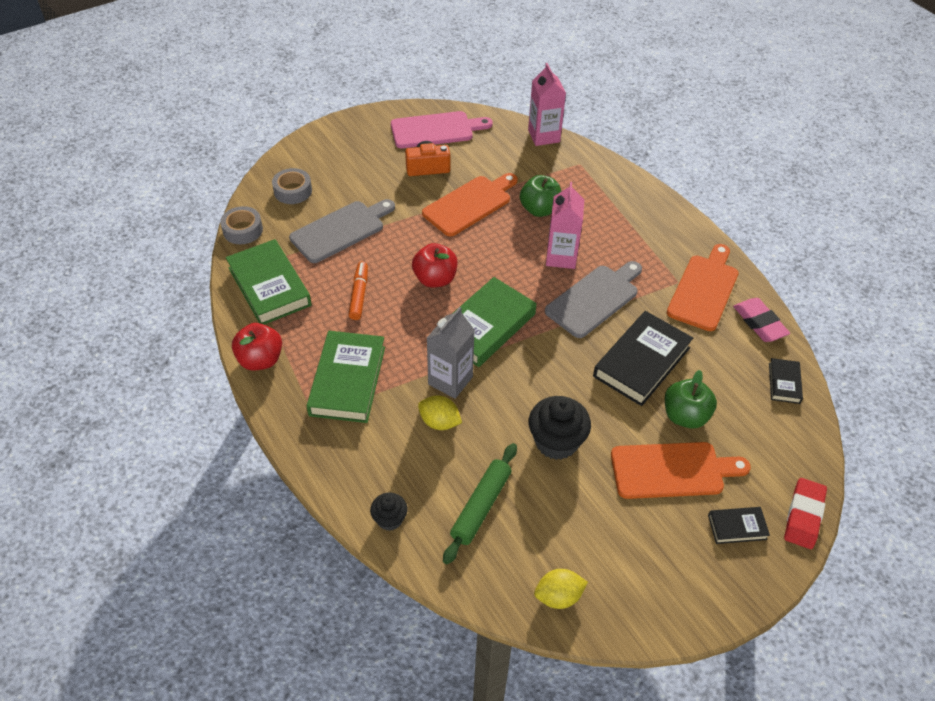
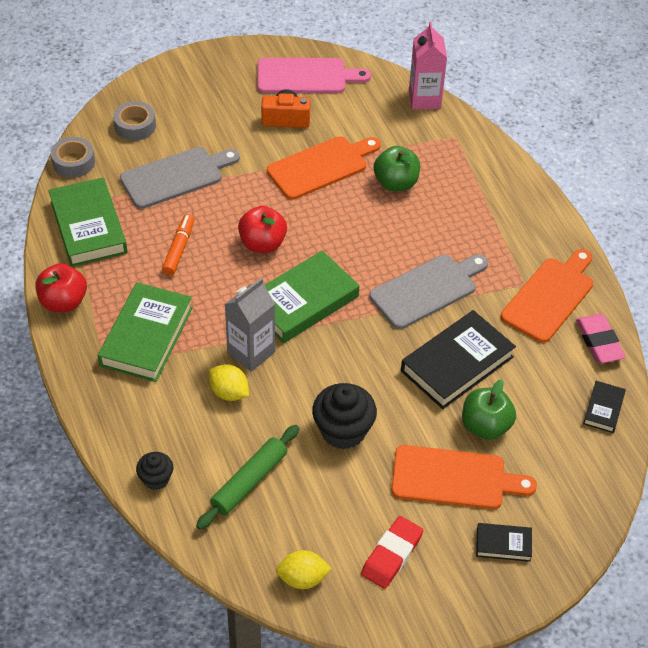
camera: 10 degrees right, 0 degrees up
(561, 257) = (404, 239): pink carton -> none
(803, 515) = (576, 544): red eraser -> red eraser (391, 555)

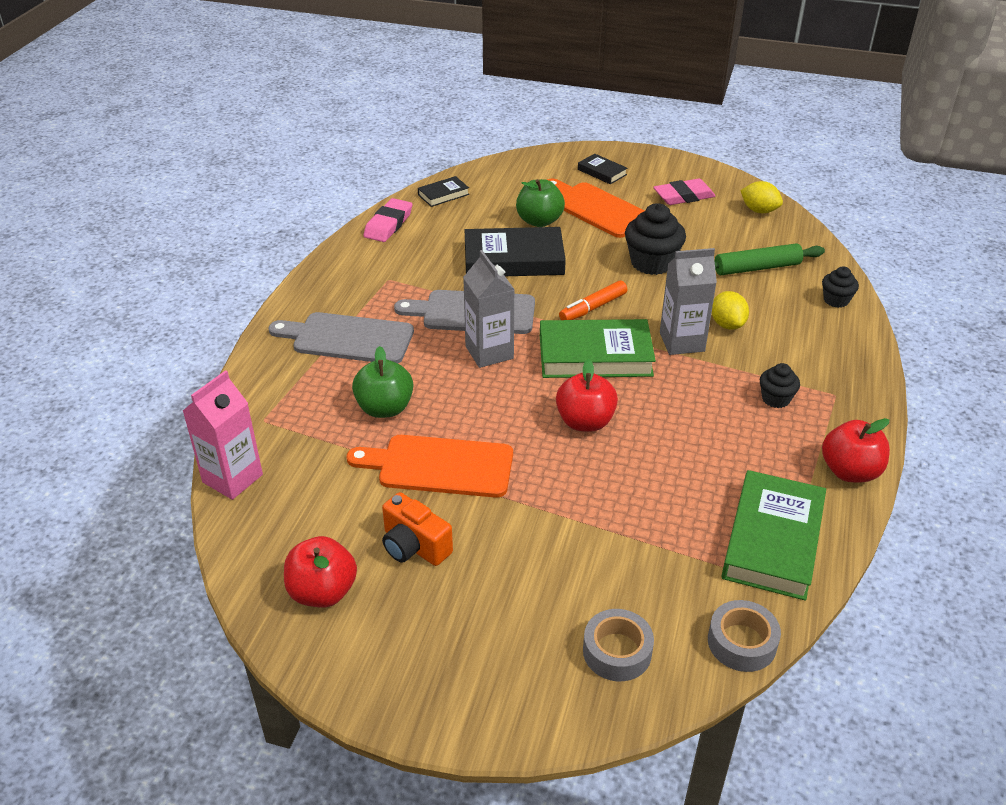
camera: 140 degrees left, 10 degrees down
(146, 336) = (775, 399): green book -> black cupcake
(176, 176) = (618, 546): grey cutting board -> grey cutting board (348, 338)
(179, 249) = (680, 461): orange marker -> orange marker (593, 308)
(306, 76) = (323, 592): pink cutting board -> red apple
(378, 261) = (489, 352): none -> grey carton
(391, 555) = (684, 196): red eraser -> pink eraser
(550, 297) = (381, 263): orange cutting board -> none

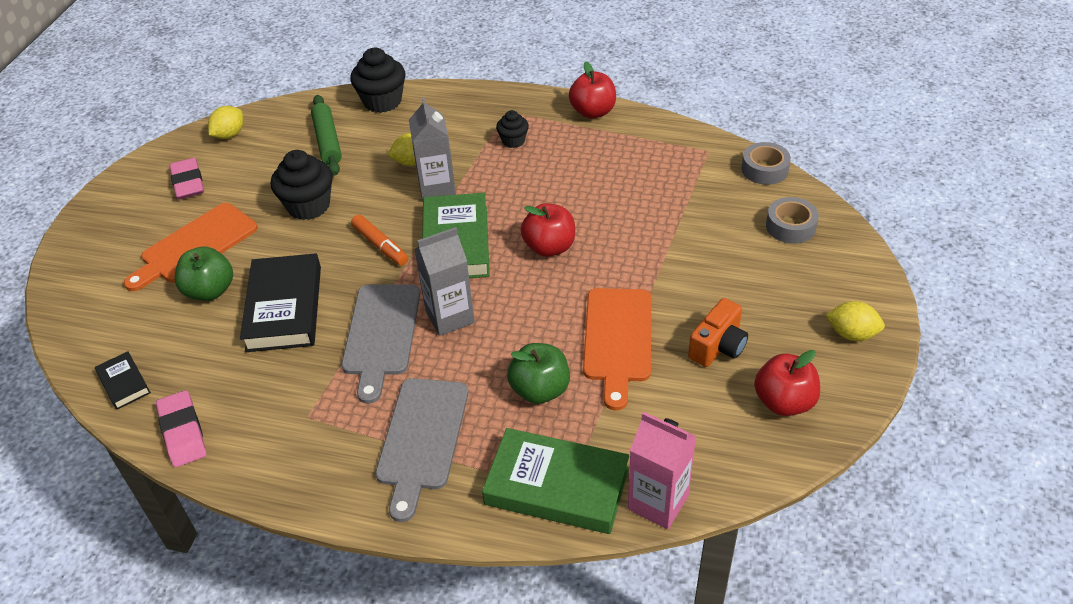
camera: 90 degrees left, 5 degrees up
(388, 224) = (182, 432): pink eraser -> pink eraser turned 45 degrees clockwise
(411, 679) = (851, 334): none -> yellow lemon
(602, 172) = (116, 243): black book -> none
(773, 540) = (668, 151): green book -> green book (557, 486)
(836, 300) = (382, 101): black cupcake -> black cupcake, size x1.77

